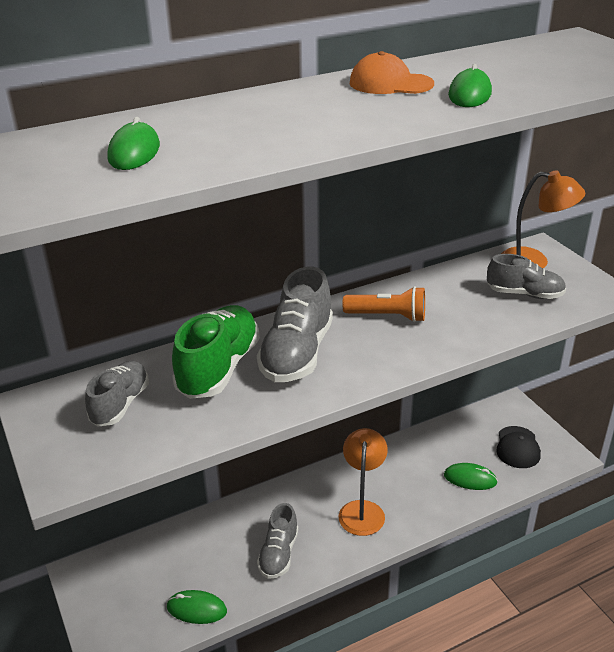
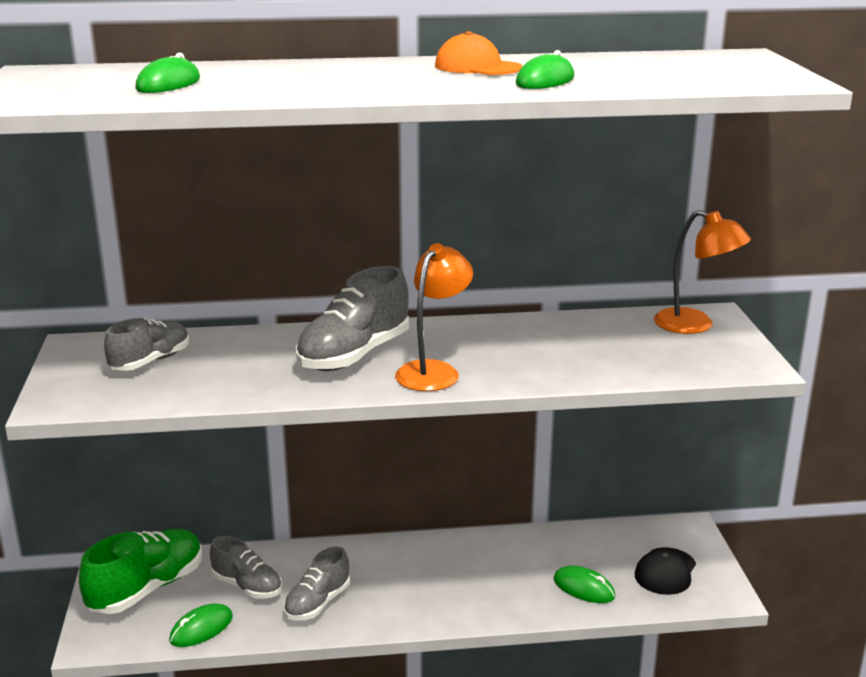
camera: 20 degrees right, 10 degrees down
(196, 609) = (201, 629): green mouse -> green mouse turned 75 degrees counterclockwise
(219, 368) = (266, 352): green shoe -> green shoe (147, 589)
(362, 510) = (436, 586): orange lamp -> orange lamp (433, 371)
(388, 316) = (478, 343): orange flashlight -> none
(524, 294) = (654, 351): grey shoe -> grey shoe (247, 586)

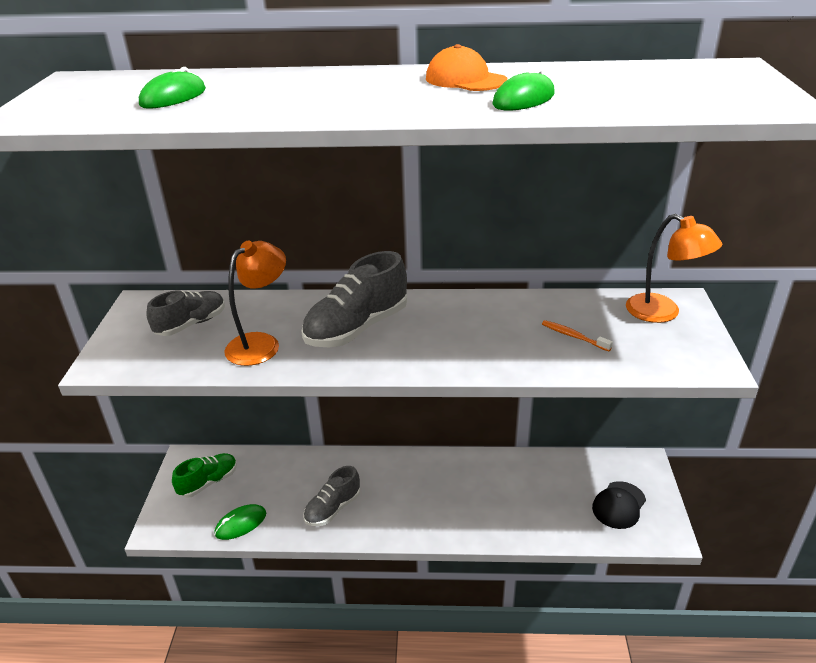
camera: 10 degrees right, 10 degrees up
(147, 589) = (208, 482): green shoe -> green shoe, size x0.64
(247, 586) = (283, 487): grey shoe -> none
(433, 371) = (419, 350): orange lamp -> orange lamp (261, 343)
(584, 588) = (547, 515): green mouse -> none
(603, 350) = (573, 336): none -> orange toothbrush

